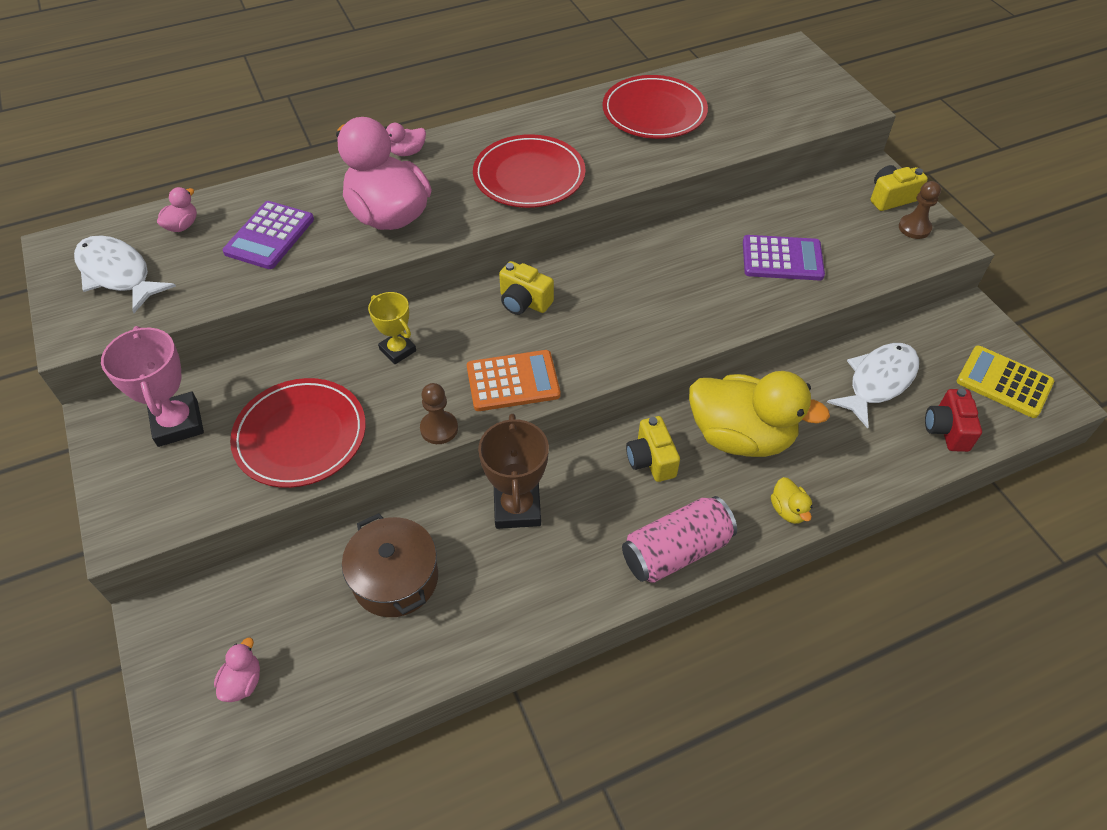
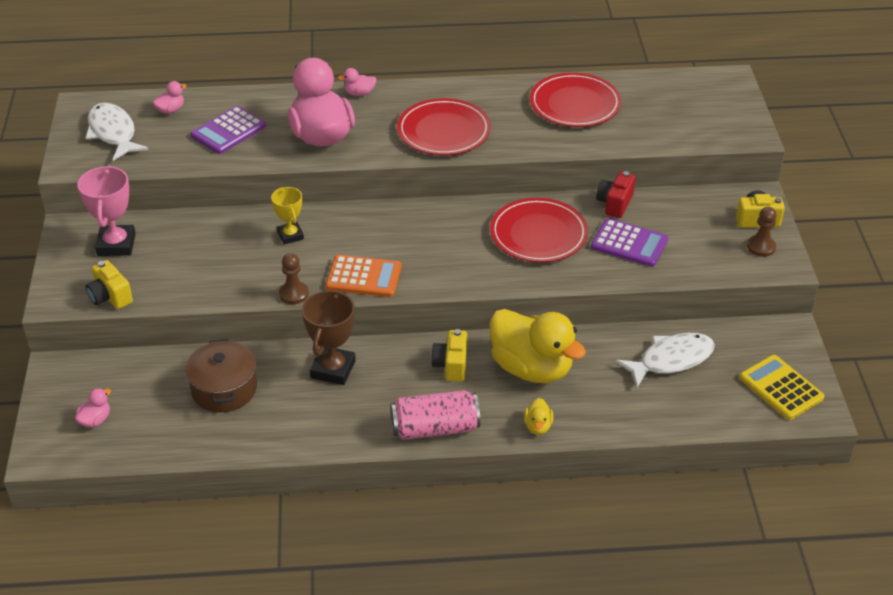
camera: 20 degrees right, 10 degrees down
(300, 436) = (195, 273): red plate -> red plate (538, 234)
(524, 302) = (402, 225): yellow camera -> yellow camera (110, 297)
(946, 430) = (705, 408): red camera -> red camera (614, 204)

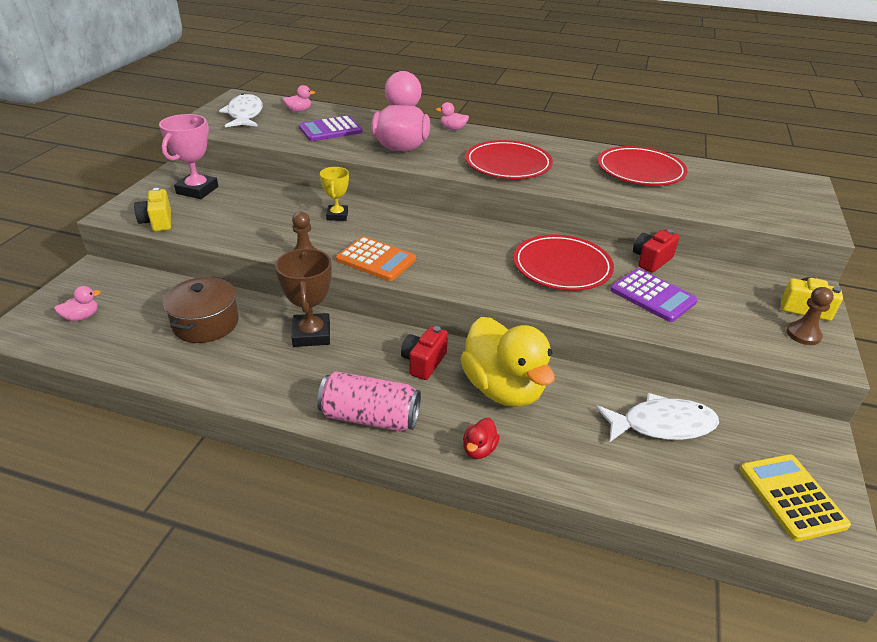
camera: 20 degrees right, 5 degrees down
(333, 369) = (311, 334): brown trophy -> brown trophy turned 45 degrees counterclockwise
(451, 365) = (423, 362): yellow camera -> red camera
(538, 426) = (479, 449): yellow duck -> red duck

